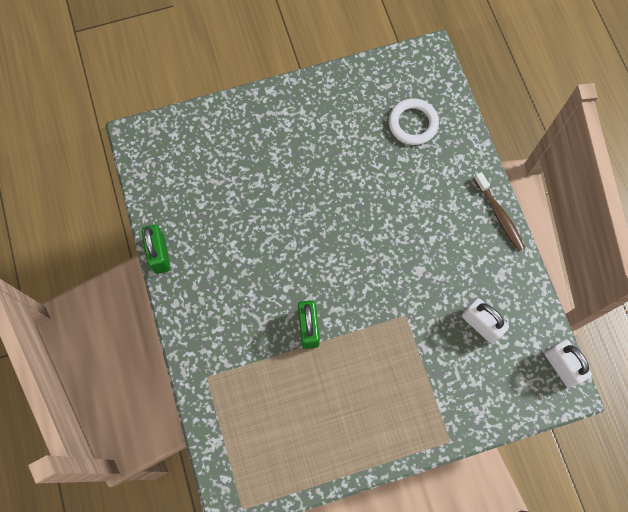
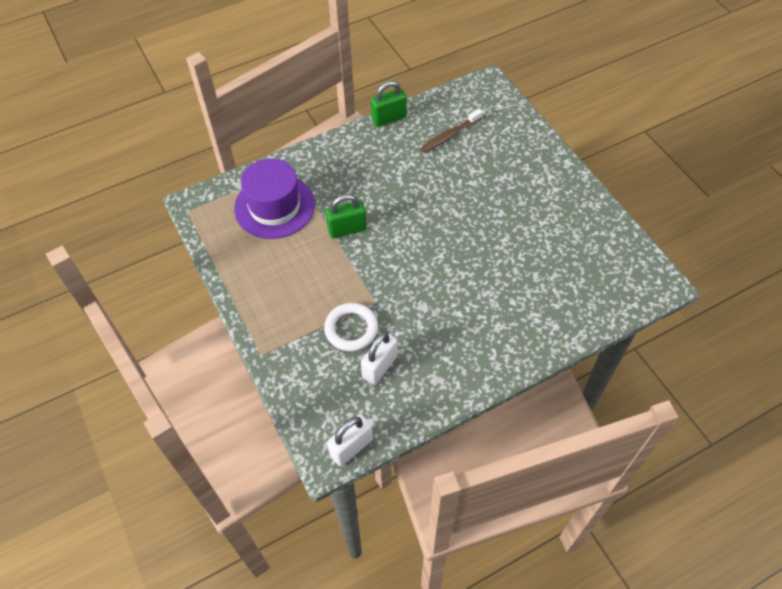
camera: 80 degrees right, 15 degrees down
(259, 404) = (274, 206): none -> purple hat
(413, 123) = (577, 279): white ring -> white ring (351, 329)
(499, 215) = (501, 370): brown toothbrush -> brown toothbrush (449, 135)

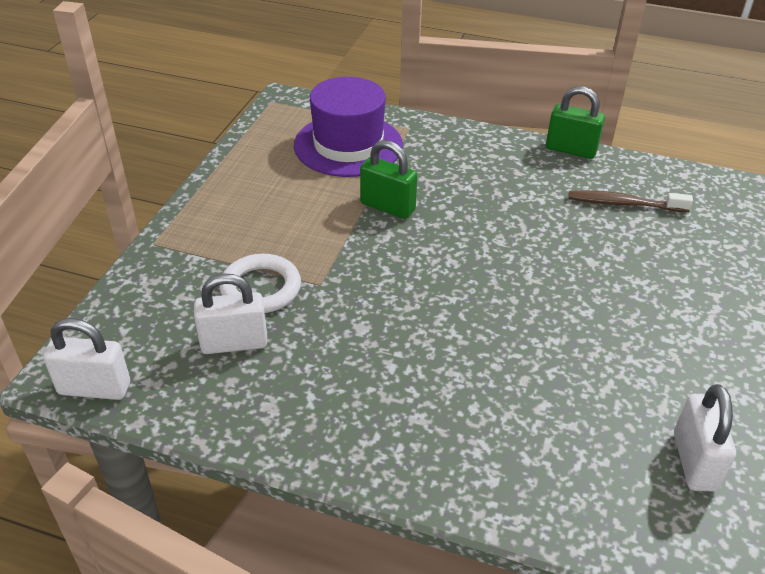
camera: 45 degrees right, 15 degrees down
(609, 250) = (694, 461): none -> white padlock

